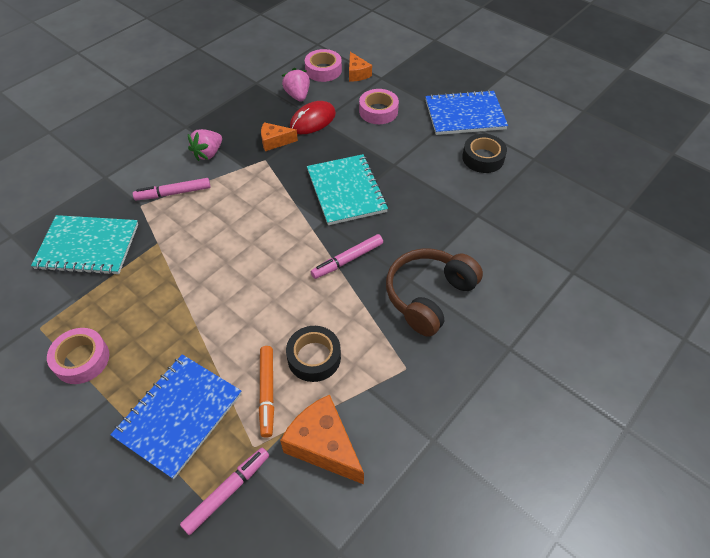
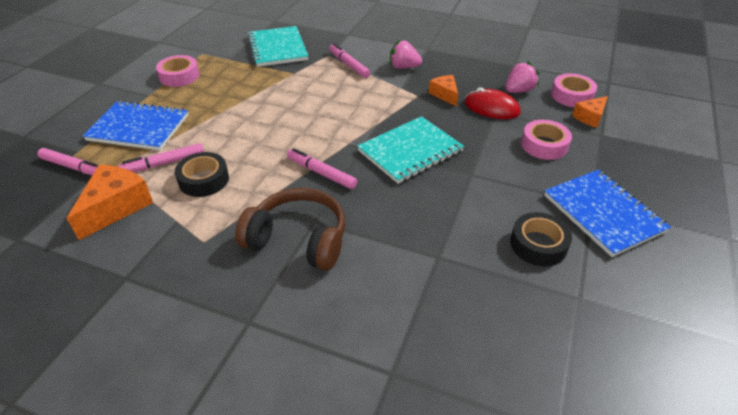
camera: 70 degrees right, 10 degrees down
(267, 393) = (164, 163): orange marker -> pink marker

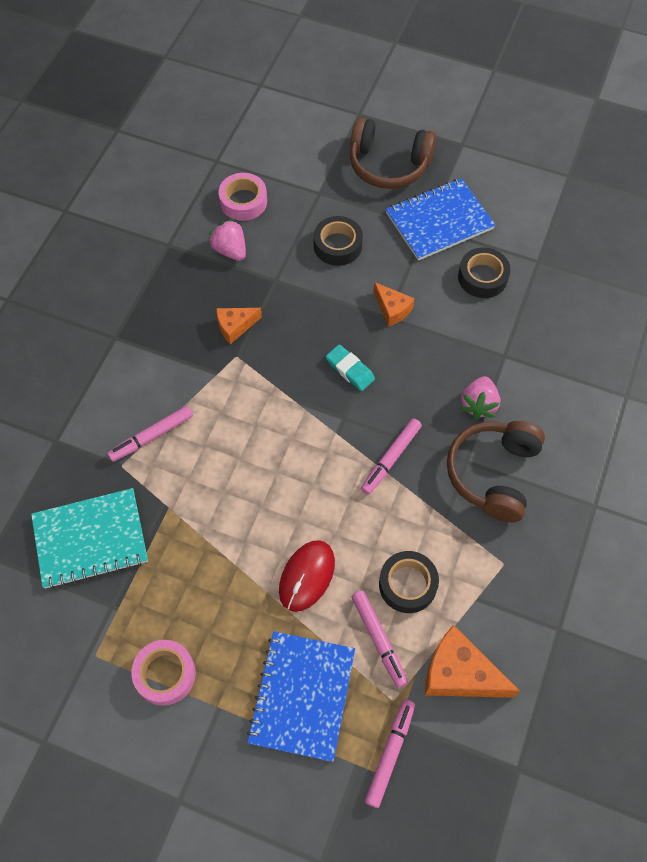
camera: 90 degrees left, 20 degrees up
(403, 67) = (164, 369): pink strawberry -> pink strawberry (478, 404)
(410, 151) = (350, 370): turquoise notebook -> turquoise eraser
(491, 108) = (266, 282): red mouse -> red mouse (307, 576)
(544, 145) = (337, 245): pink tape -> black tape
(590, 117) = (287, 195): orange cheese -> orange cheese (392, 309)
(662, 178) = (388, 164): none -> brown headphones

